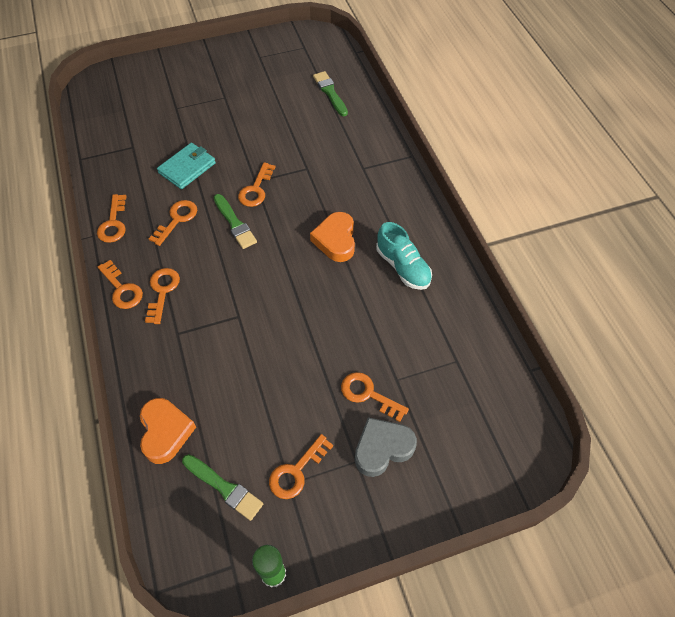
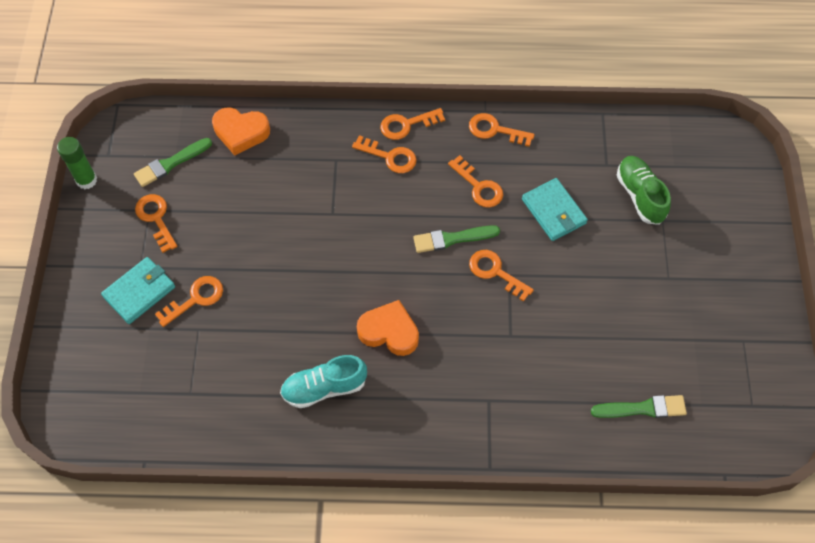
camera: 110 degrees right, 5 degrees up
(157, 123) = (640, 196): none -> green shoe
(382, 448) = (139, 292): grey heart -> turquoise wallet

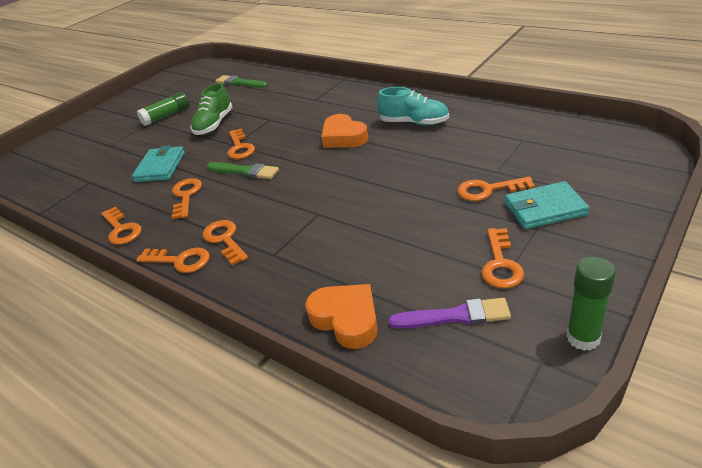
camera: 140 degrees left, 25 degrees down
(171, 163) = (454, 316): green brush -> purple brush
(640, 196) = (100, 160): green shoe -> green shoe (214, 124)
(661, 297) = (166, 116): none -> green glue stick

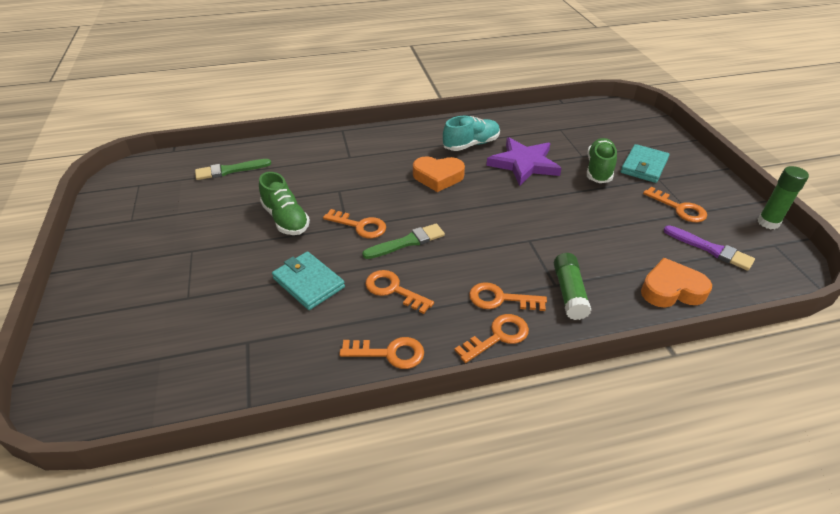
camera: 55 degrees left, 5 degrees up
(166, 116) = (202, 236): green glue stick -> green glue stick (569, 293)
(427, 155) = (524, 164): none -> purple star
(454, 316) = (710, 249): purple brush -> purple brush turned 90 degrees clockwise
(488, 190) = (599, 169): orange key -> green shoe

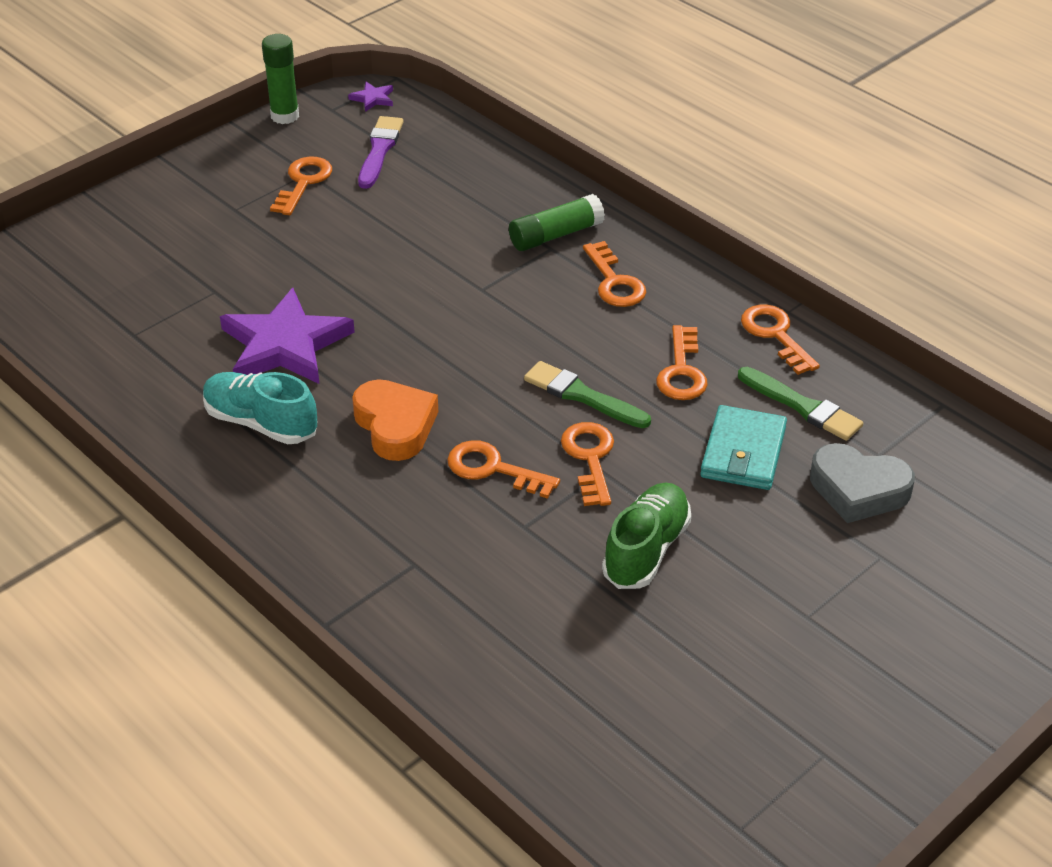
camera: 120 degrees left, 0 degrees up
(230, 170) = (586, 714): green brush -> green brush (802, 406)
(234, 315) = (858, 490): none -> grey heart
(498, 336) = (674, 267): orange key -> orange key (493, 469)
(599, 169) = (247, 266): green shoe -> none
(644, 166) = (206, 227): turquoise wallet -> none
(671, 290) = (483, 168): orange heart -> none
(788, 268) = (373, 98): none -> purple star

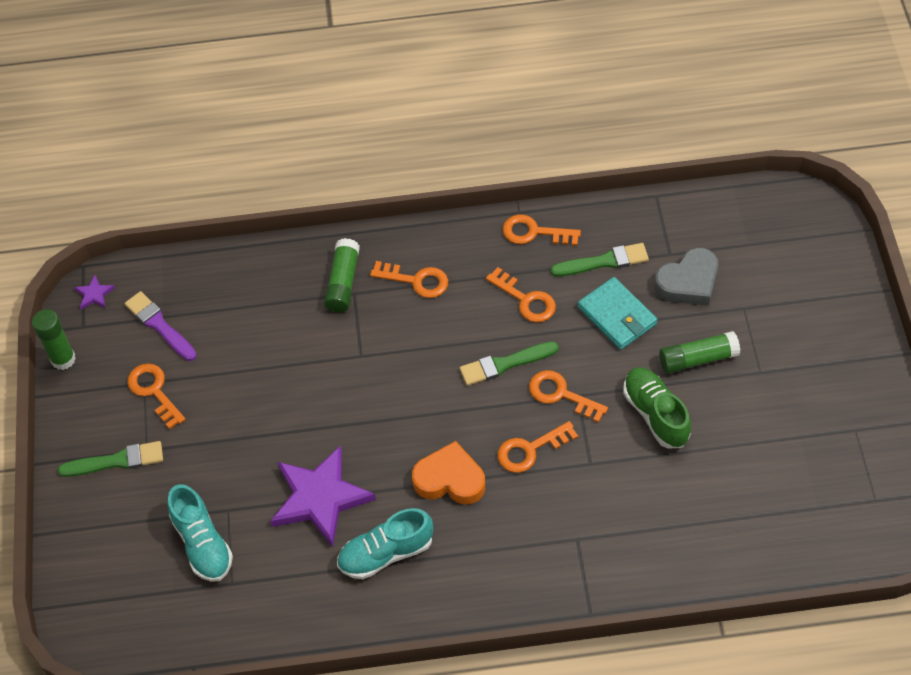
camera: 50 degrees left, 15 degrees up
(162, 294) = (202, 543): none -> turquoise shoe
(205, 198) = (116, 461): none -> green brush
(762, 550) = (698, 359): none -> green glue stick

